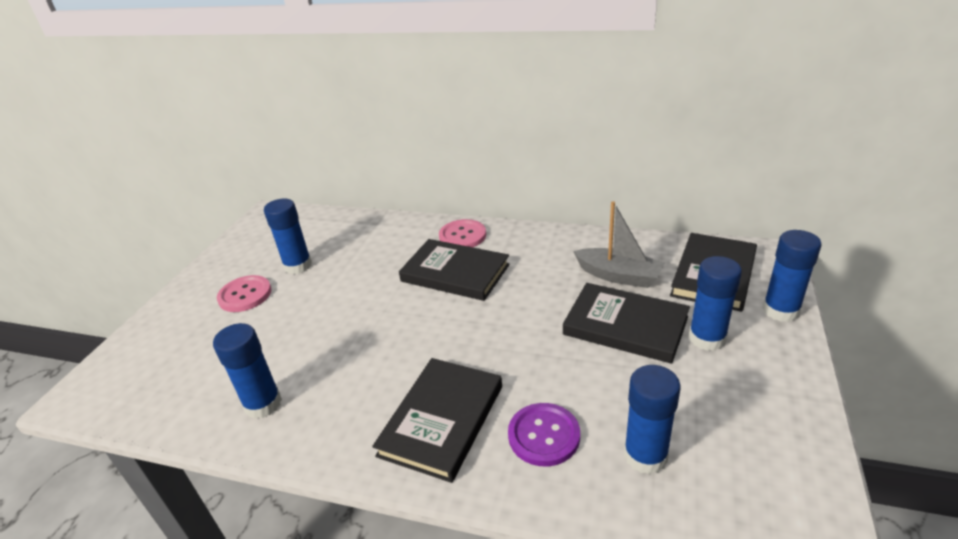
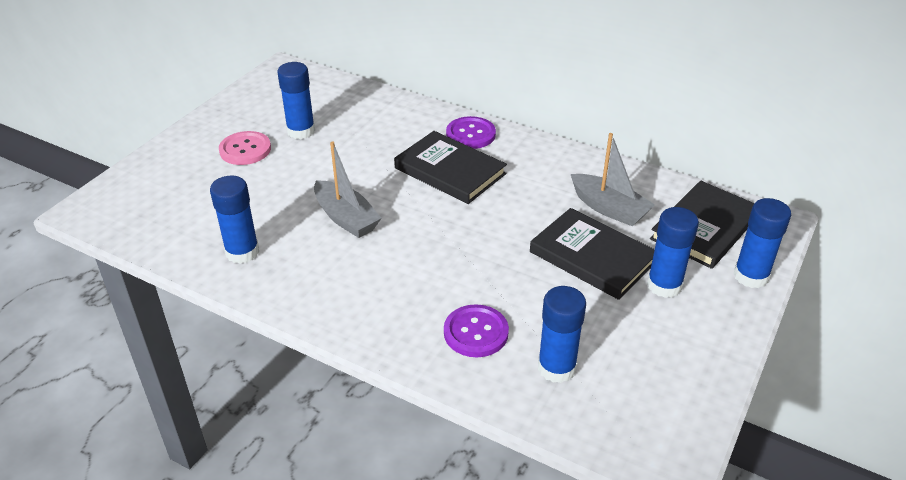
camera: 10 degrees right, 5 degrees up
(366, 342) = (346, 218): none -> grey boat
(442, 420) = (392, 300): black book -> none
(462, 236) = (470, 134): pink button -> purple button

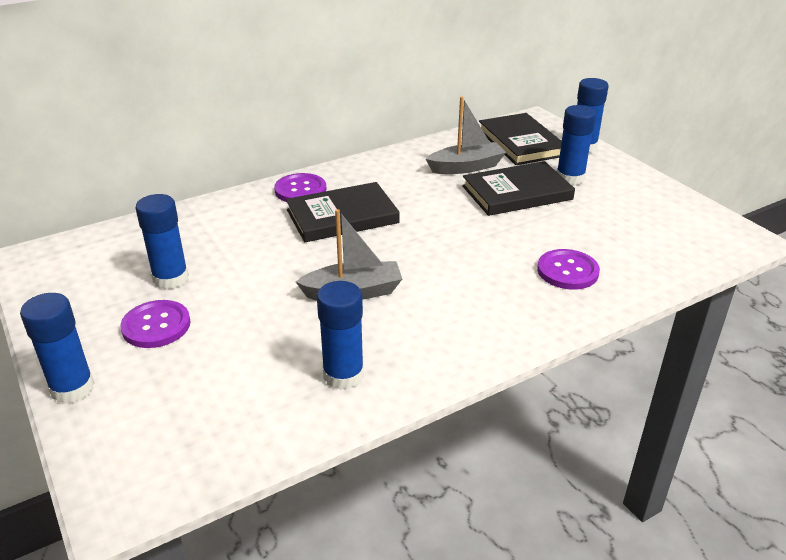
camera: 60 degrees left, 5 degrees down
(245, 150) = (156, 326): pink button -> purple button
(556, 368) = (630, 249): blue glue stick -> blue glue stick (72, 388)

